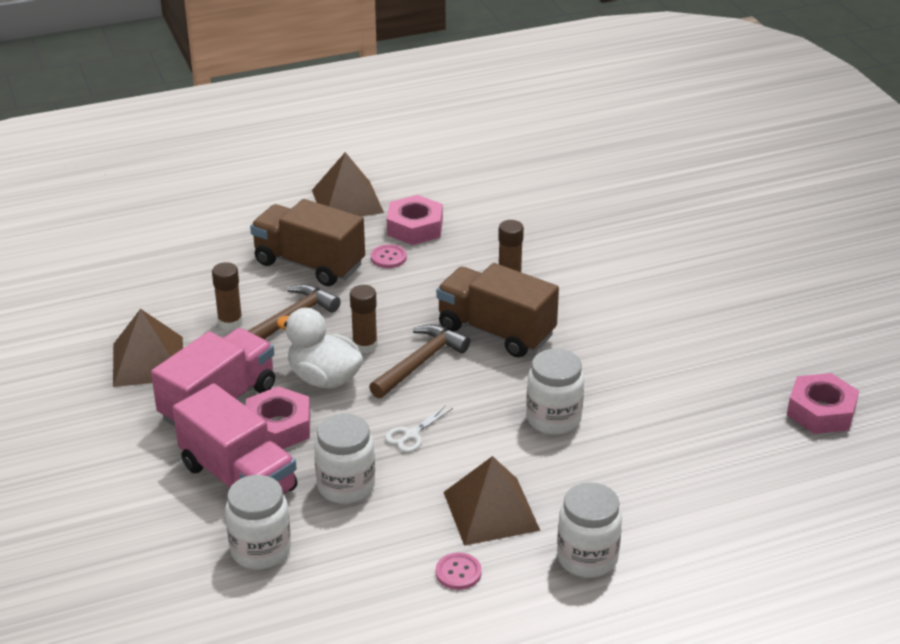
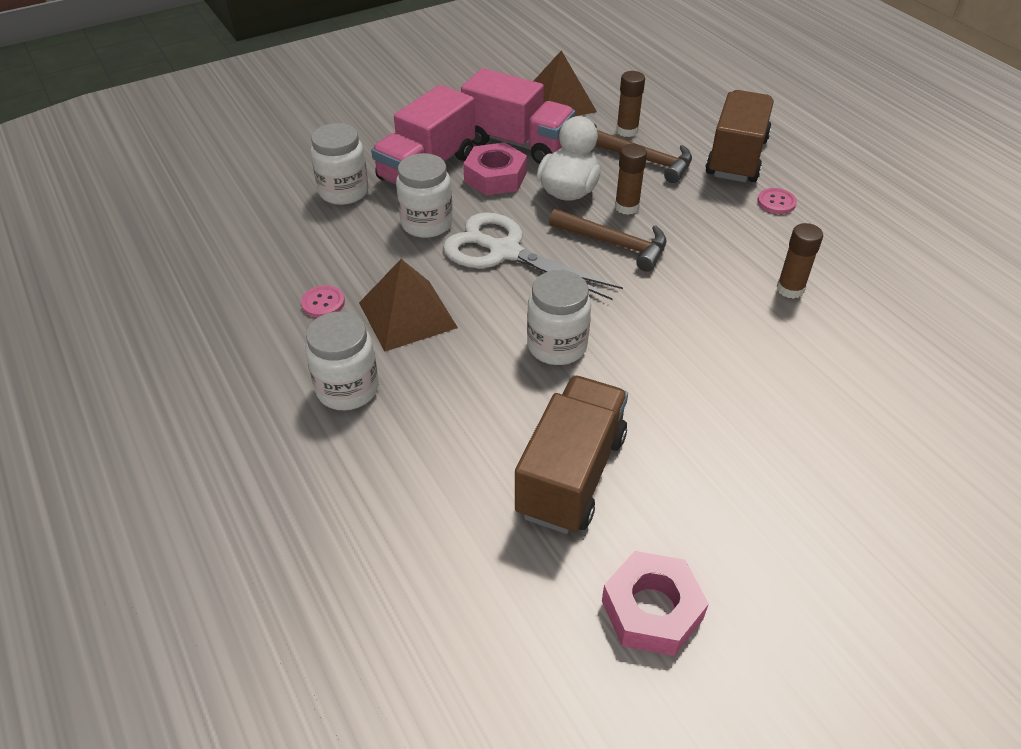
camera: 80 degrees right, 10 degrees up
(347, 201) = (857, 164): brown pyramid -> none
(411, 435) = (504, 252): white scissors -> white scissors, size x2.31
(415, 227) = (841, 212): pink nut -> none
(496, 331) = (688, 289): brown truck -> brown truck (571, 474)

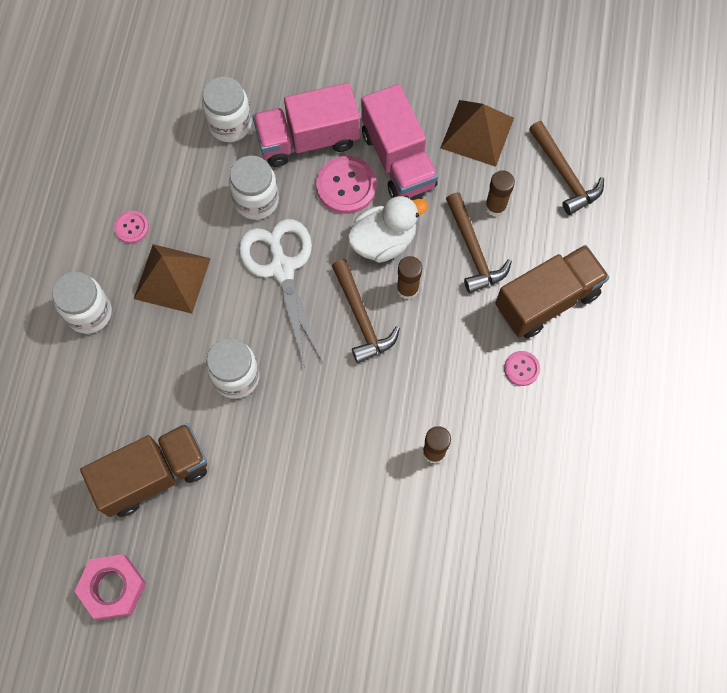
camera: 40 degrees right, 25 degrees up
(495, 177) = (346, 186): pink nut -> pink button
(651, 93) = (564, 174): none -> brown hammer

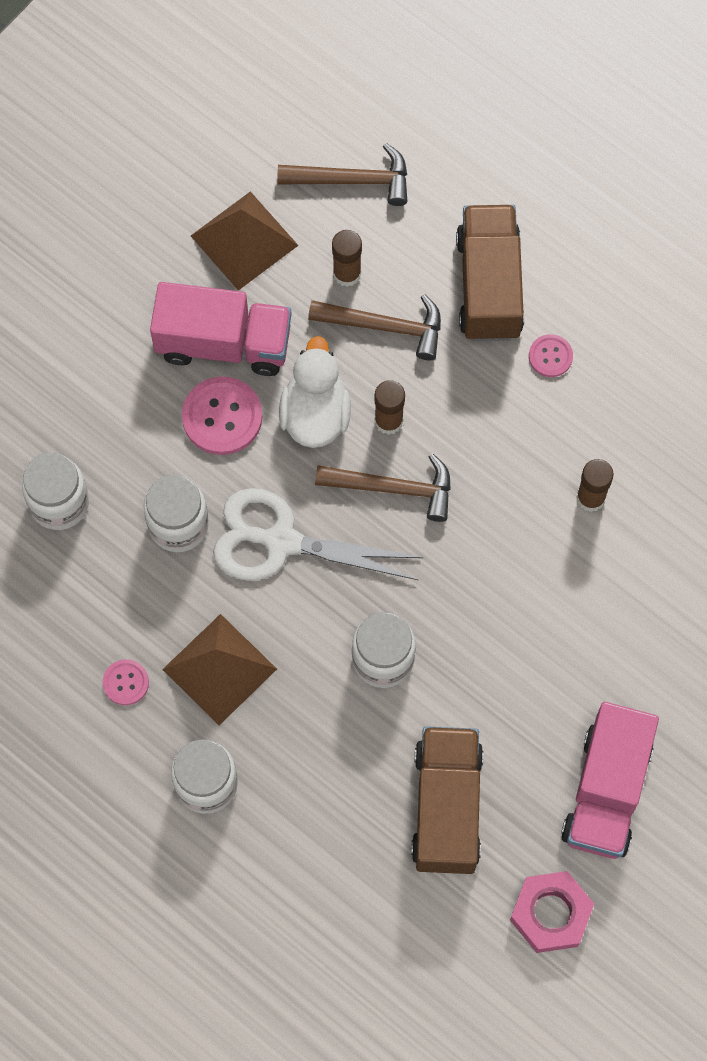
camera: 60 degrees left, 0 degrees up
(308, 139) = (136, 427): pink truck -> pink truck (606, 791)

